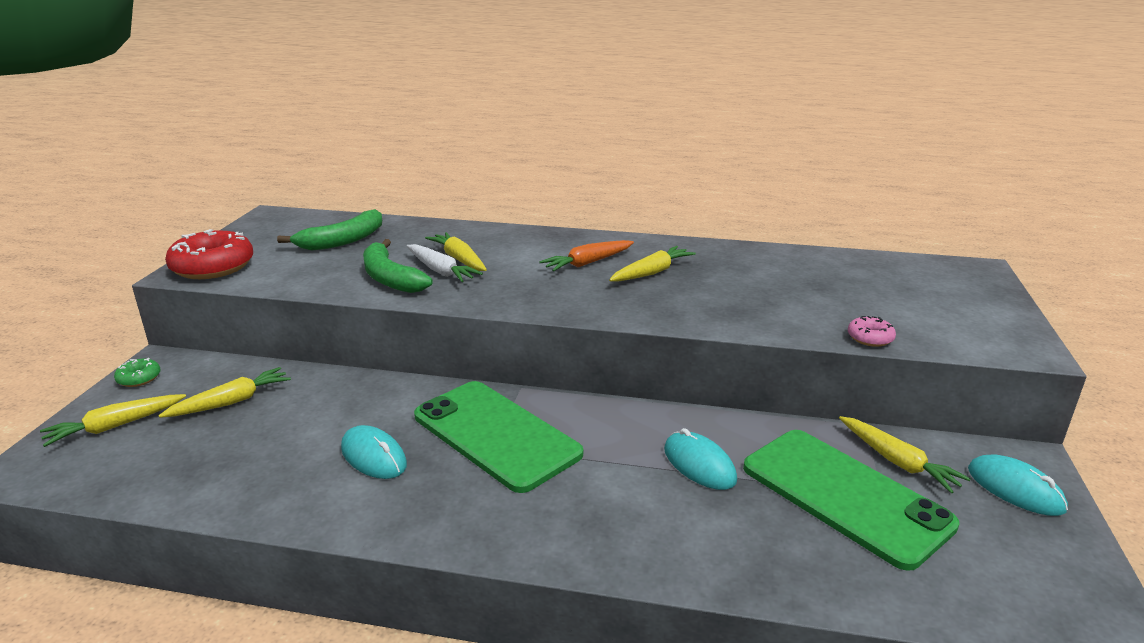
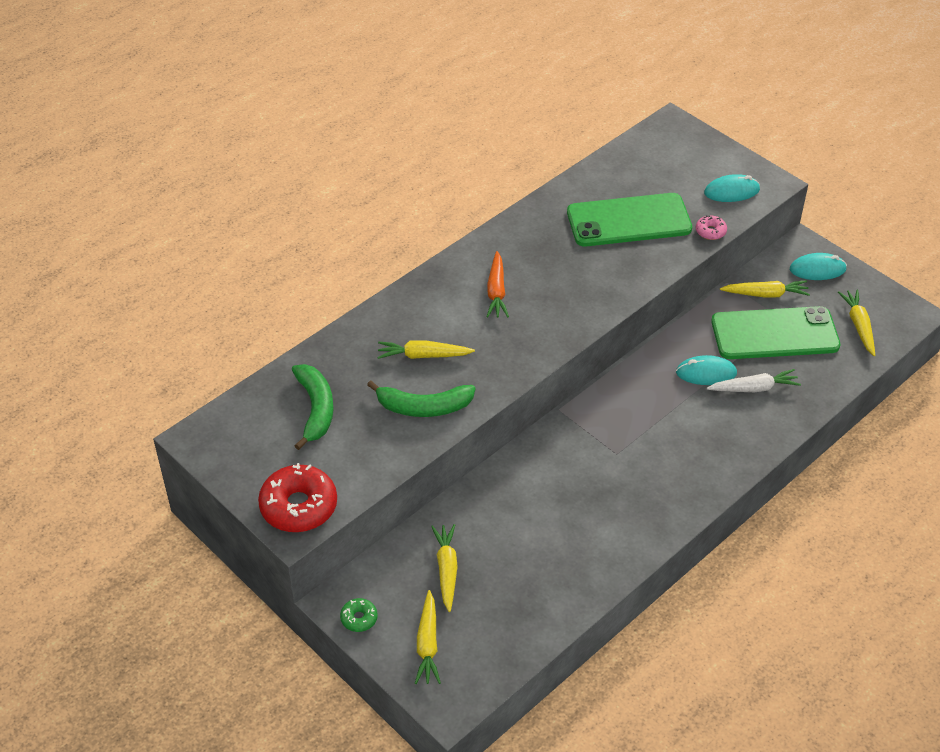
camera: 55 degrees left, 20 degrees up
(373, 456) = (581, 514): turquoise mouse -> turquoise mouse (731, 191)
(441, 271) = (437, 374): white carrot -> white carrot (754, 388)
(495, 435) = (605, 446): green phone -> green phone (629, 221)
(652, 272) = (542, 268): yellow carrot -> yellow carrot (858, 326)

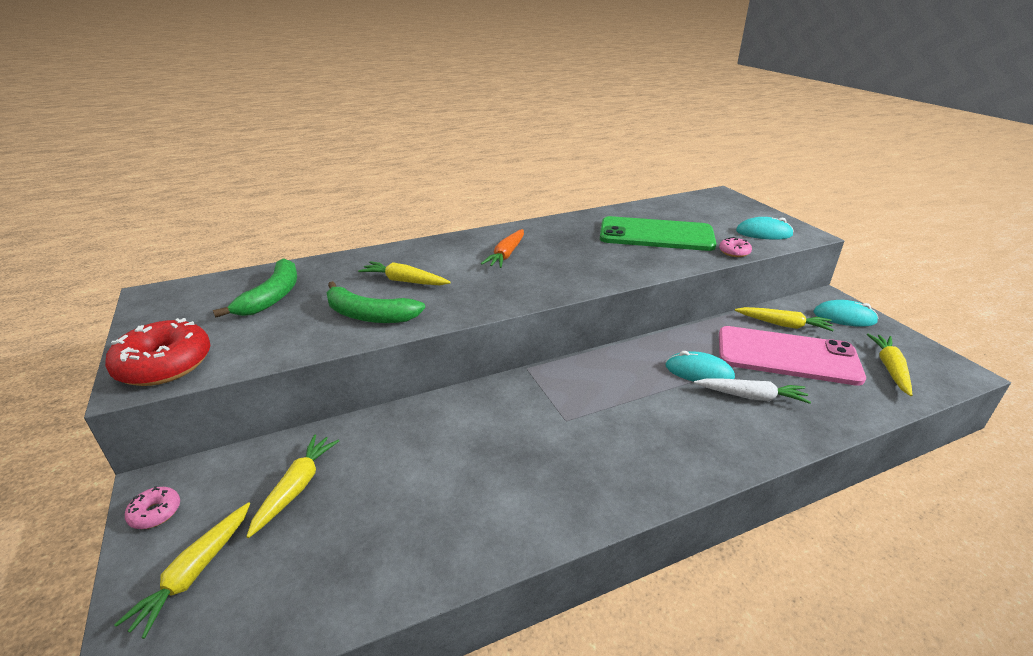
camera: 20 degrees right, 15 degrees down
(359, 618) = (155, 513): green donut -> pink donut
(774, 333) = (787, 356): green phone -> pink phone

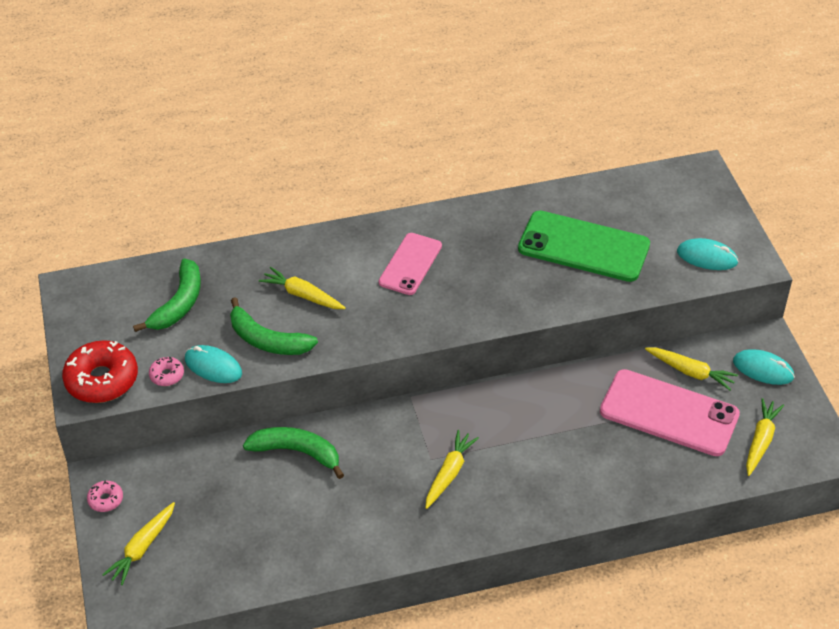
camera: 10 degrees right, 15 degrees up
(296, 487) = (206, 493): yellow carrot -> yellow carrot (449, 473)
(410, 430) = (297, 452): none -> green banana
(506, 255) = (410, 264): orange carrot -> pink phone
(699, 372) = (572, 422): turquoise mouse -> turquoise mouse (213, 366)
(734, 252) = (654, 287): pink donut -> pink donut (167, 375)
(751, 396) = (607, 455): white carrot -> none

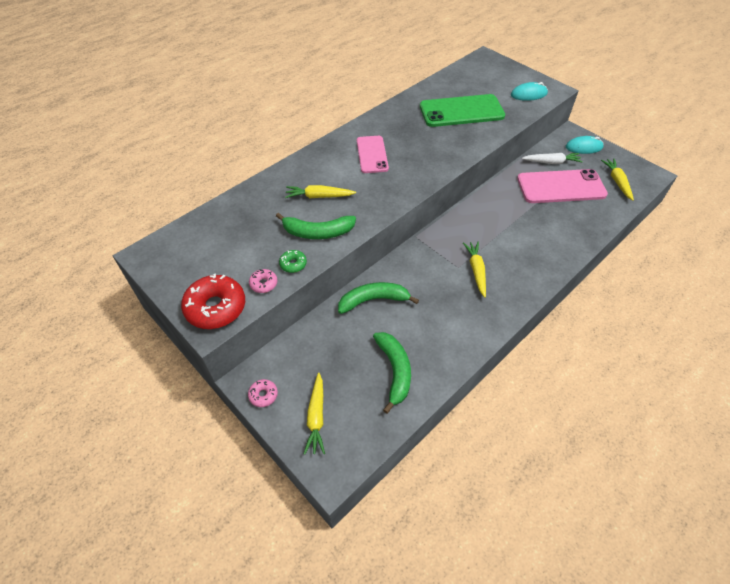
camera: 30 degrees left, 5 degrees up
(179, 303) = (237, 234): green banana -> green banana (394, 371)
(213, 366) = (293, 264): turquoise mouse -> green donut
(691, 372) = (551, 162): yellow carrot -> white carrot

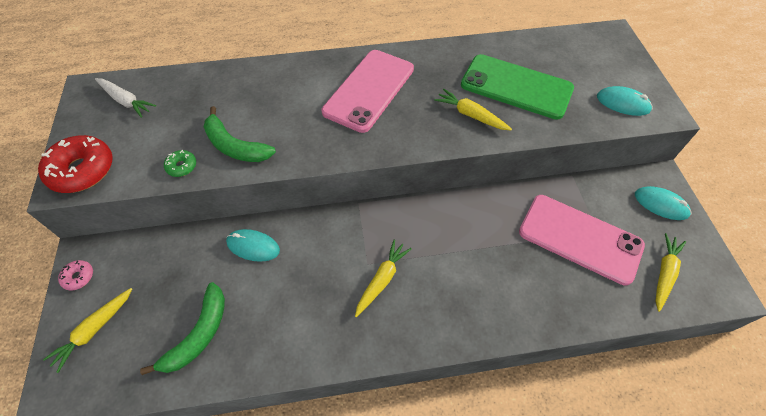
camera: 35 degrees right, 5 degrees up
(263, 284) = (139, 171): pink donut -> none
(319, 196) = (274, 109): yellow carrot -> yellow carrot (470, 115)
(372, 154) = (369, 90): pink phone -> pink phone, size x1.60
(373, 300) = (253, 246): green banana -> turquoise mouse
(551, 162) = (598, 201): white carrot -> white carrot (126, 101)

